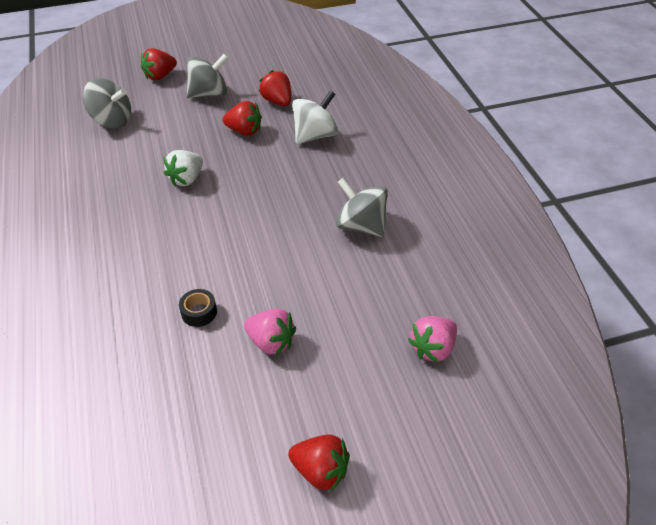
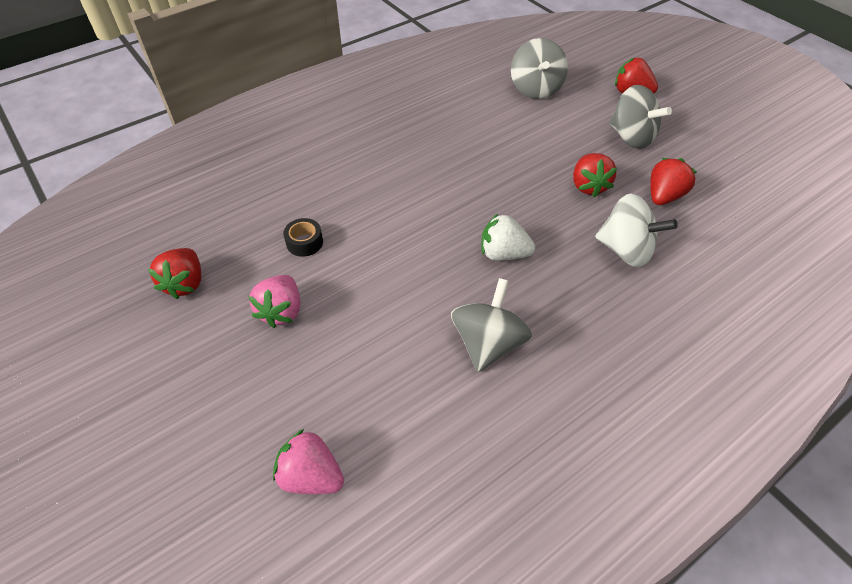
camera: 70 degrees right, 5 degrees up
(186, 179) = (482, 169): white strawberry -> white strawberry (503, 254)
(320, 471) = (129, 403): red strawberry -> red strawberry (185, 283)

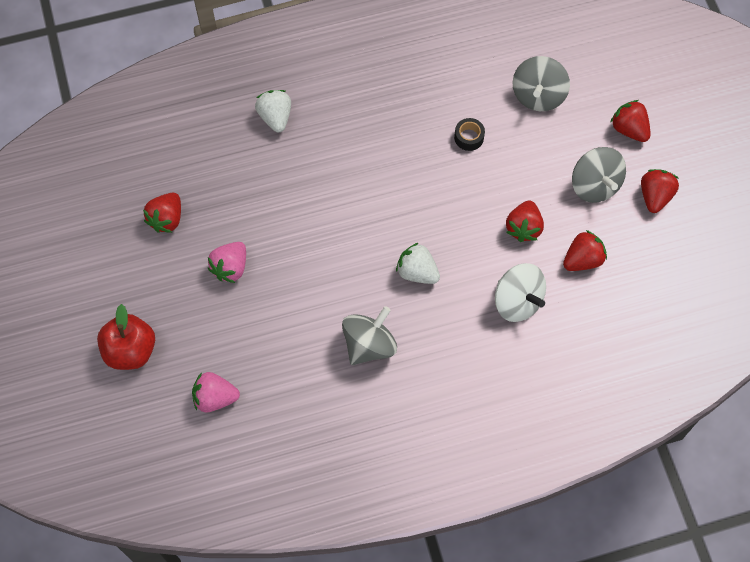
camera: 20 degrees right, 15 degrees up
(169, 452) = (130, 350): none -> red apple
(286, 162) = (275, 117): none -> white strawberry
(304, 242) = (266, 209): black tape -> black tape (469, 137)
(311, 476) = (215, 398): pink strawberry -> pink strawberry turned 45 degrees counterclockwise
(690, 132) = (655, 196): none -> red strawberry

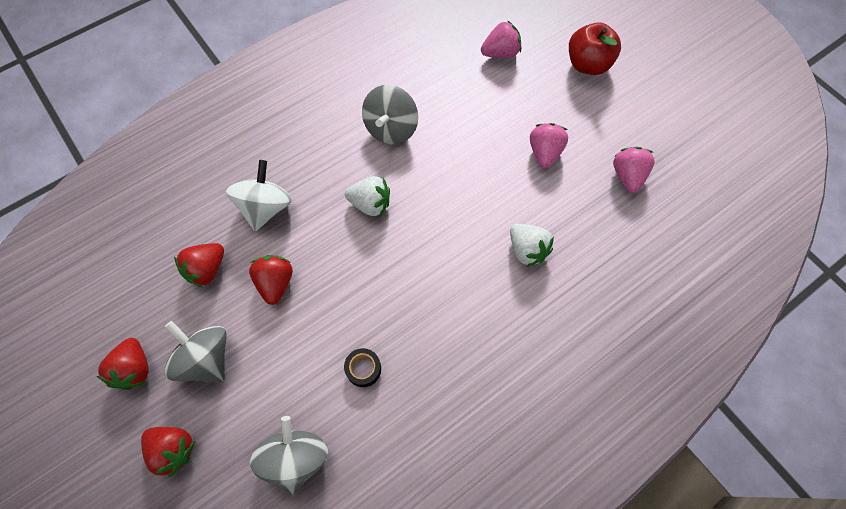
camera: 160 degrees right, 0 degrees up
(166, 219) = (627, 176): red strawberry -> pink strawberry
(275, 117) = (584, 318): white strawberry -> white strawberry (527, 250)
(517, 301) = (265, 208): white spinning top -> white spinning top turned 75 degrees clockwise

